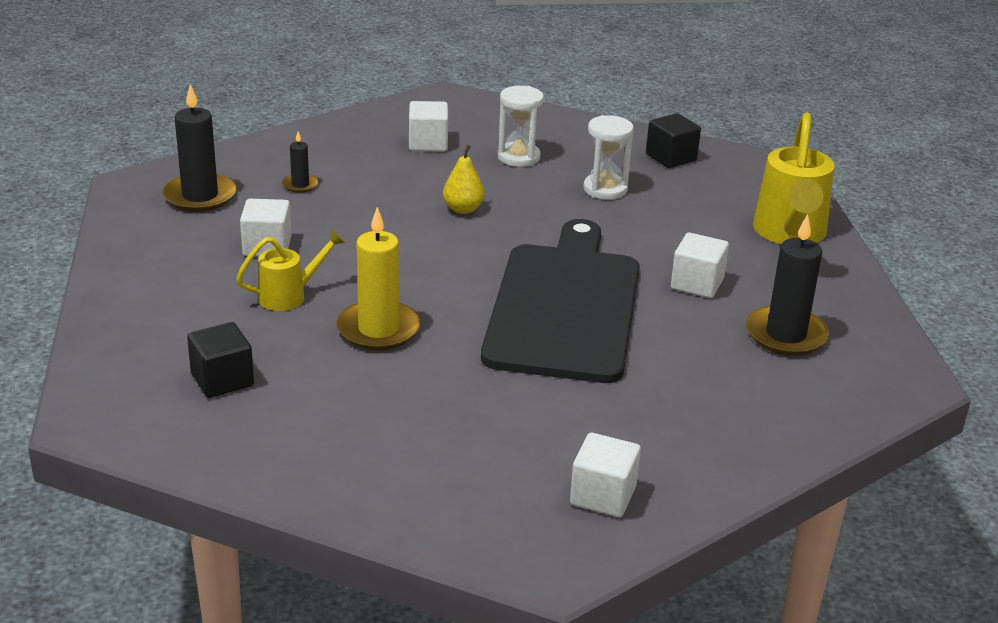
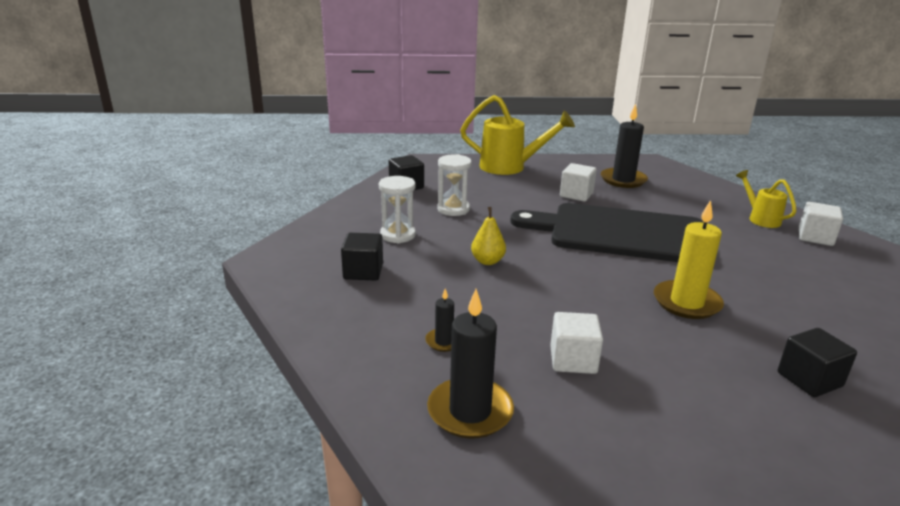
camera: 85 degrees left, 5 degrees down
(290, 296) = (656, 345): yellow watering can -> yellow watering can (760, 218)
(428, 143) = (363, 272): white cube -> black cube

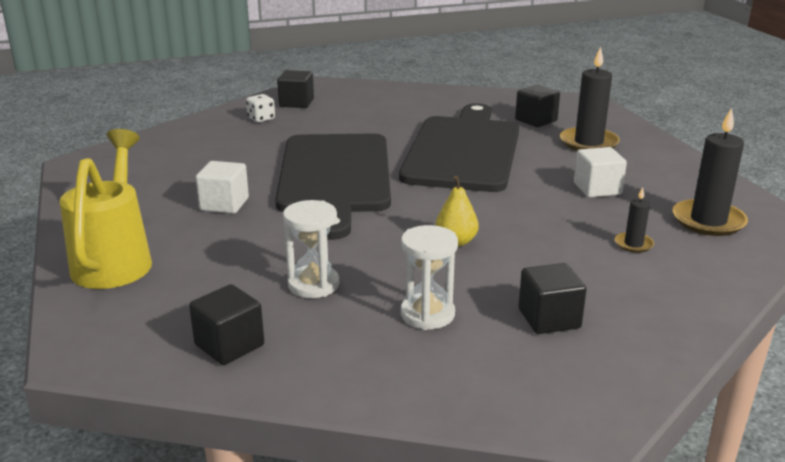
camera: 105 degrees left, 0 degrees up
(623, 180) = (161, 179): black candle -> black candle (588, 143)
(686, 302) = (463, 150): yellow candle -> black cutting board
(760, 218) = (261, 119): yellow watering can -> white dice
(815, 237) = (296, 103): white cube -> black cube

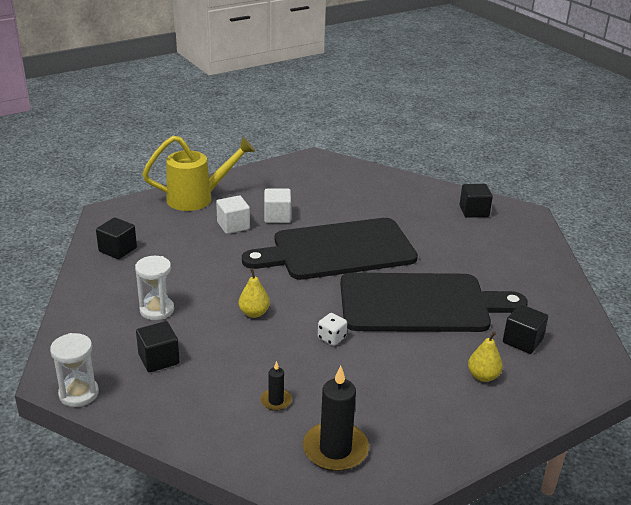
camera: 75 degrees right, 5 degrees up
(261, 119) = (429, 203): white dice -> white dice (331, 338)
(313, 285) = (183, 265): white hourglass -> white hourglass (79, 394)
(588, 143) = (483, 376): black candle -> yellow pear
(597, 189) = (375, 381): white cube -> white cube (233, 226)

